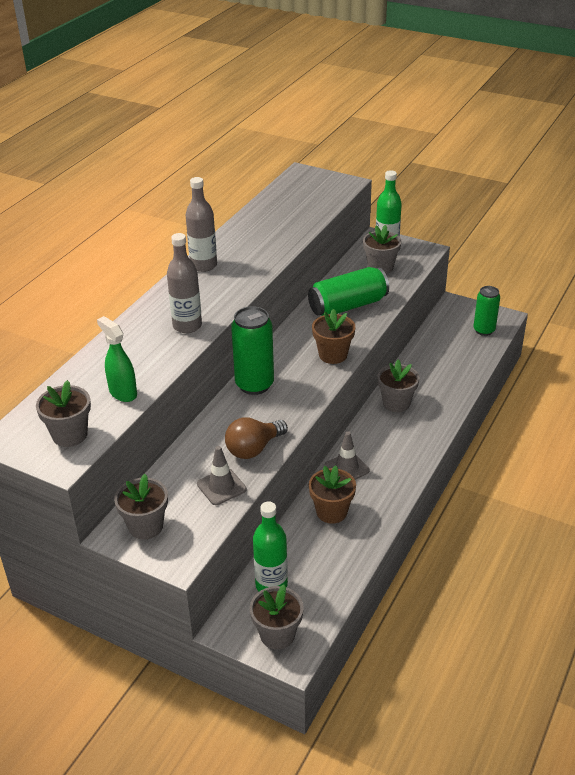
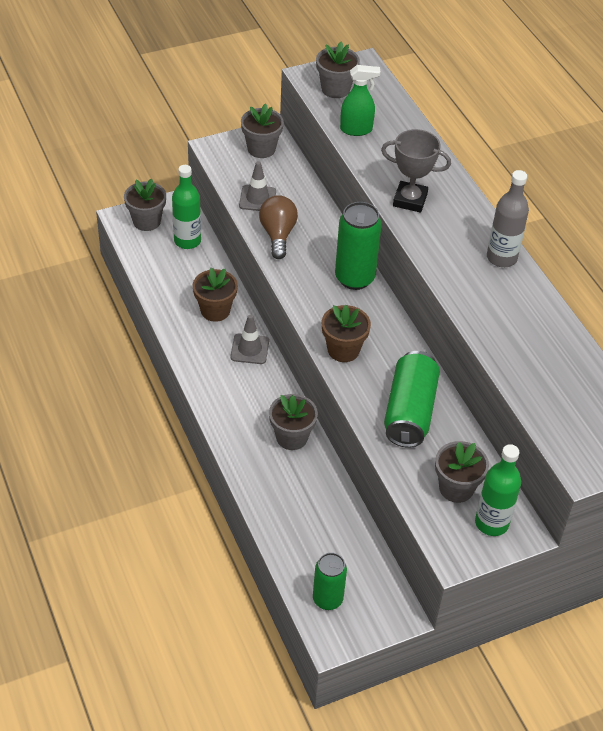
camera: 125 degrees right, 10 degrees up
(187, 326) = (410, 200): grey bottle -> grey trophy

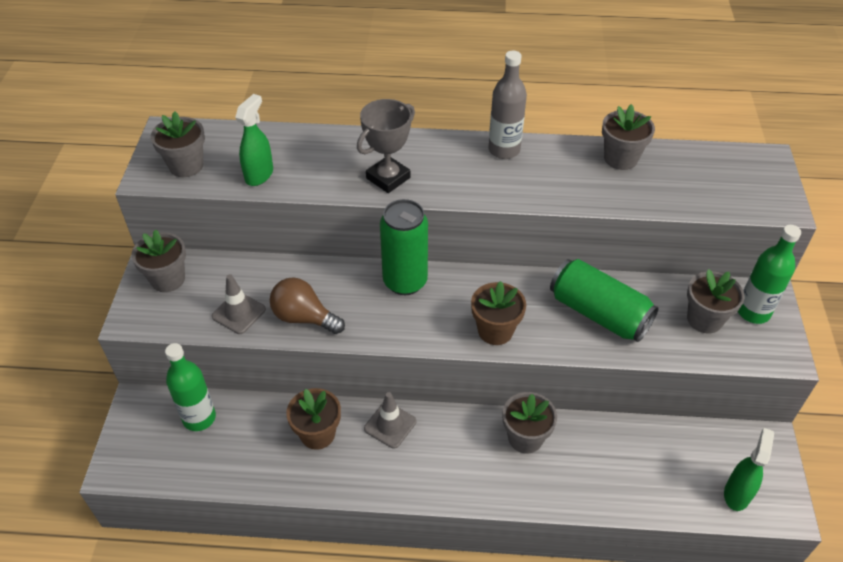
camera: 60 degrees left, 0 degrees up
(146, 221) = (139, 446): grey flower pot -> grey flower pot (620, 158)
(327, 599) = (737, 494): green can -> green spray bottle

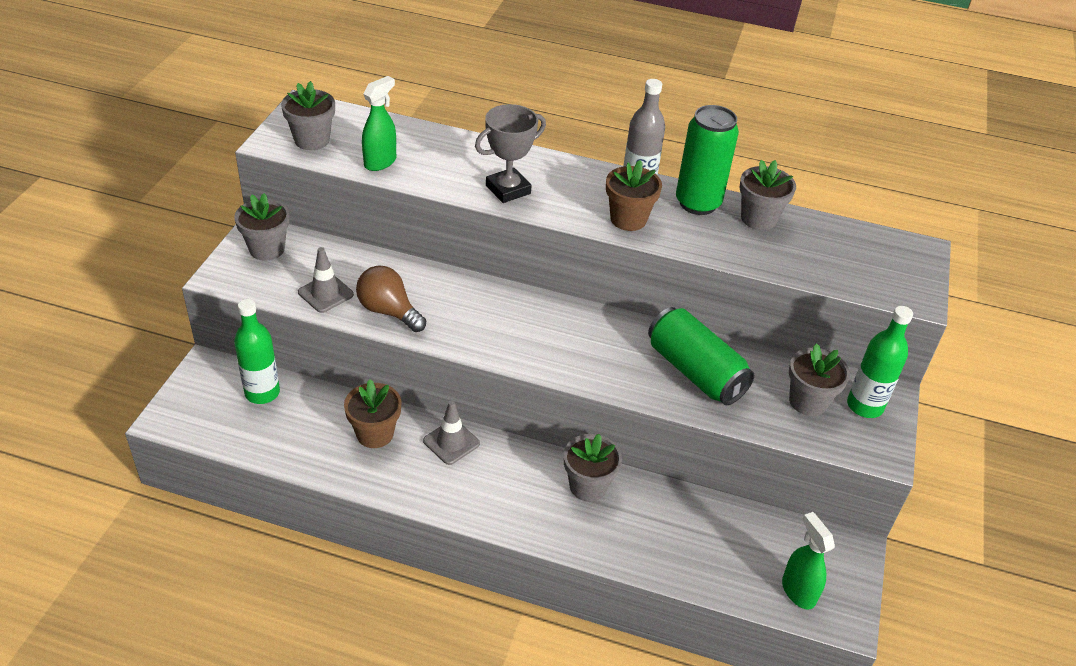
camera: 10 degrees right, 5 degrees down
(405, 282) = (503, 300): green can -> green can (698, 203)
(495, 331) = (579, 364): brown flower pot -> brown flower pot (628, 219)
(737, 494) = (798, 591): green spray bottle -> green spray bottle turned 60 degrees counterclockwise

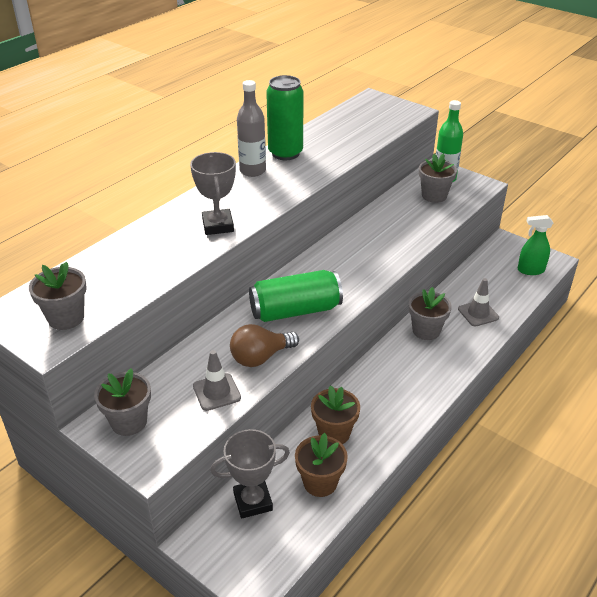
camera: 65 degrees left, 5 degrees down
(262, 393) = (253, 501): green bottle -> grey trophy
(380, 162) = (132, 283): green spray bottle -> none
(451, 442) = (360, 389): grey traffic cone -> grey traffic cone (478, 313)
(628, 219) = (286, 183): brown flower pot -> brown flower pot (320, 482)
(695, 372) = (392, 228): green can -> green can (295, 310)
(758, 218) = (314, 137): grey flower pot -> none

